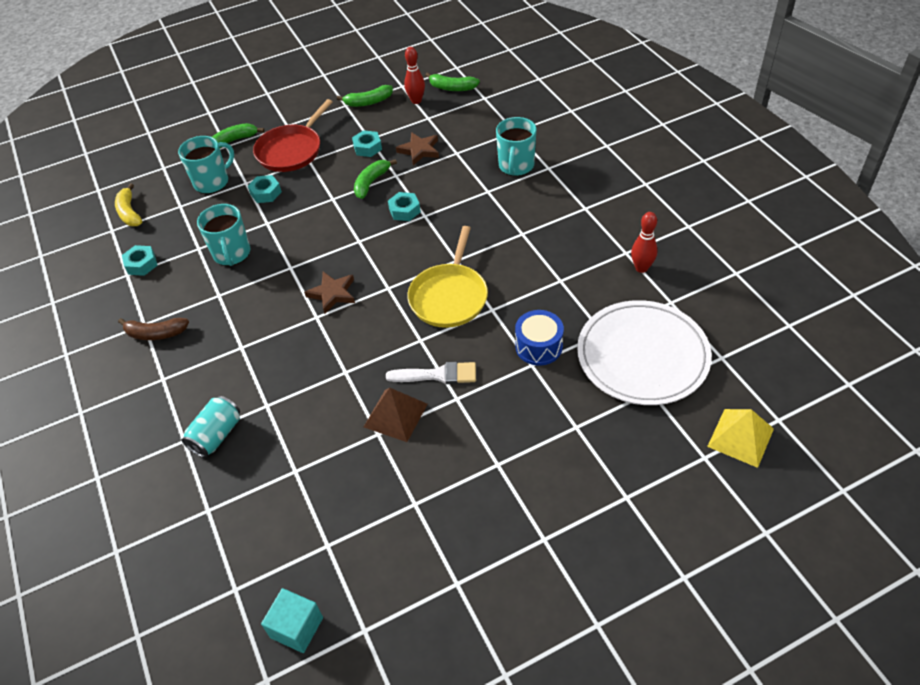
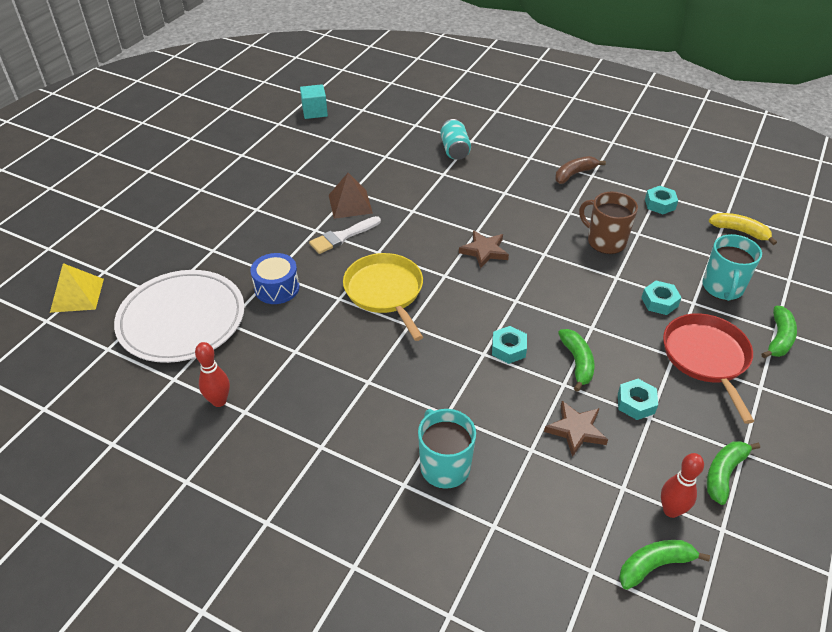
camera: 140 degrees right, 5 degrees down
(232, 254) = (605, 241): turquoise mug -> brown mug

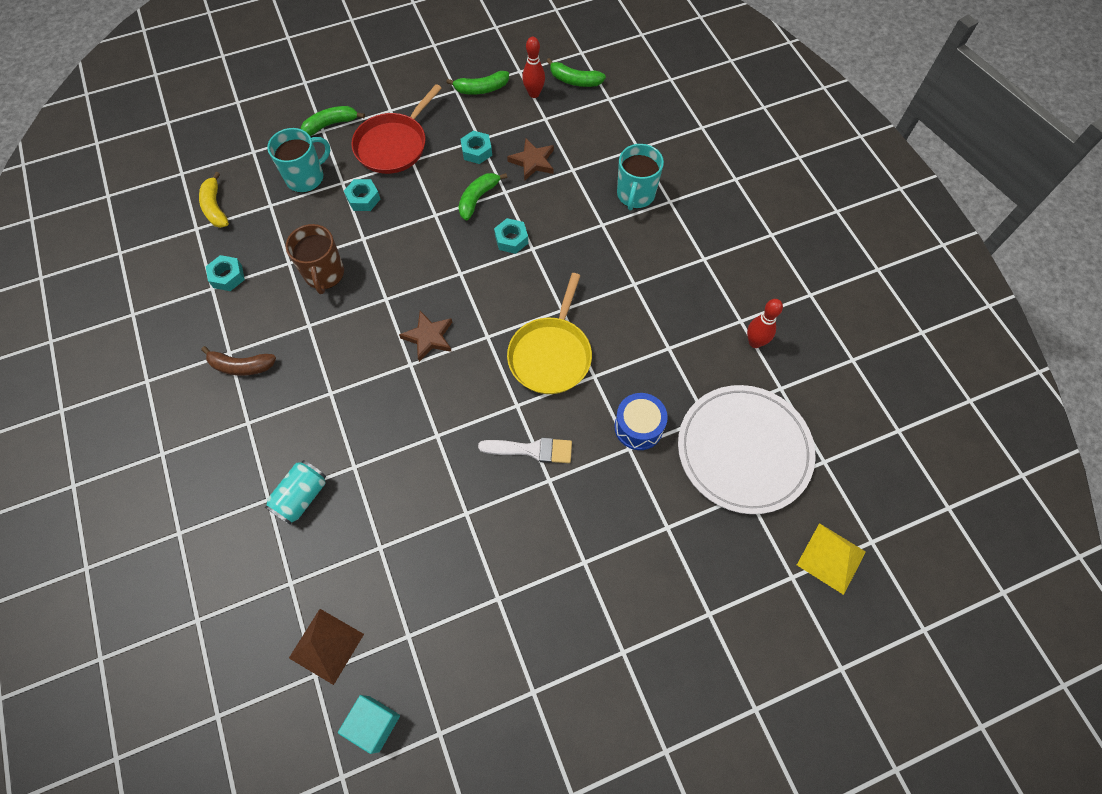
camera: 140 degrees left, 20 degrees up
(350, 204) = (485, 493): brown pyramid -> brown pyramid (326, 646)

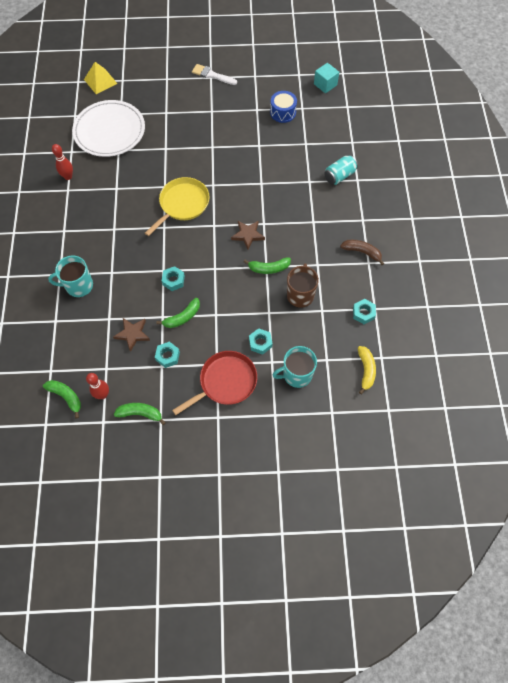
camera: 160 degrees left, 0 degrees up
(326, 646) = (340, 115): brown pyramid -> none
(331, 124) = (267, 418): green banana -> green banana (269, 268)
(532, 450) = (214, 162): white brush -> white brush (212, 75)
(635, 195) = (78, 286): turquoise mug -> turquoise mug turned 135 degrees counterclockwise
(638, 427) = (155, 156): blue drum -> blue drum (283, 112)

